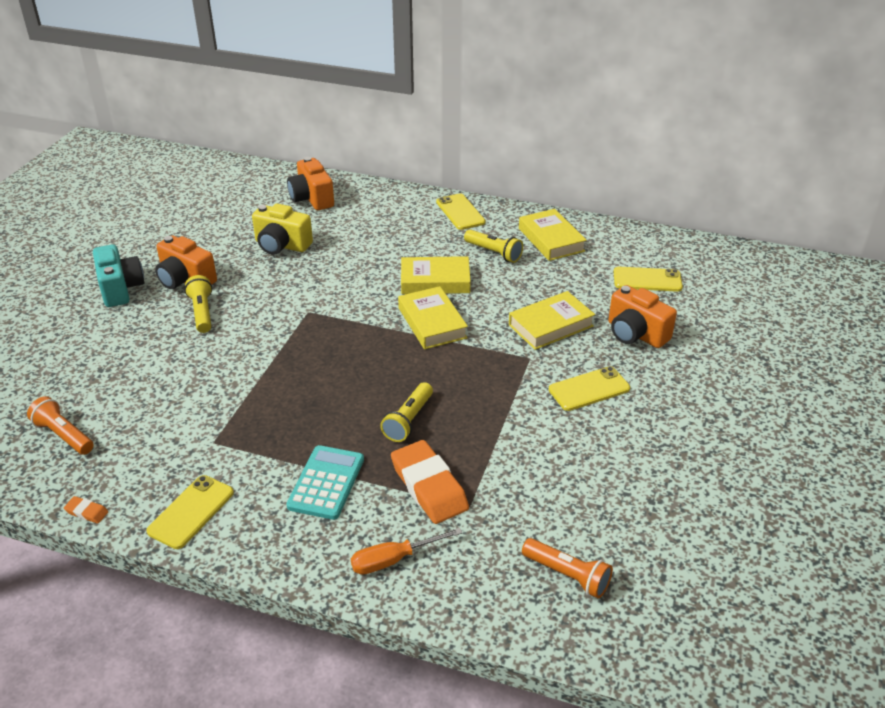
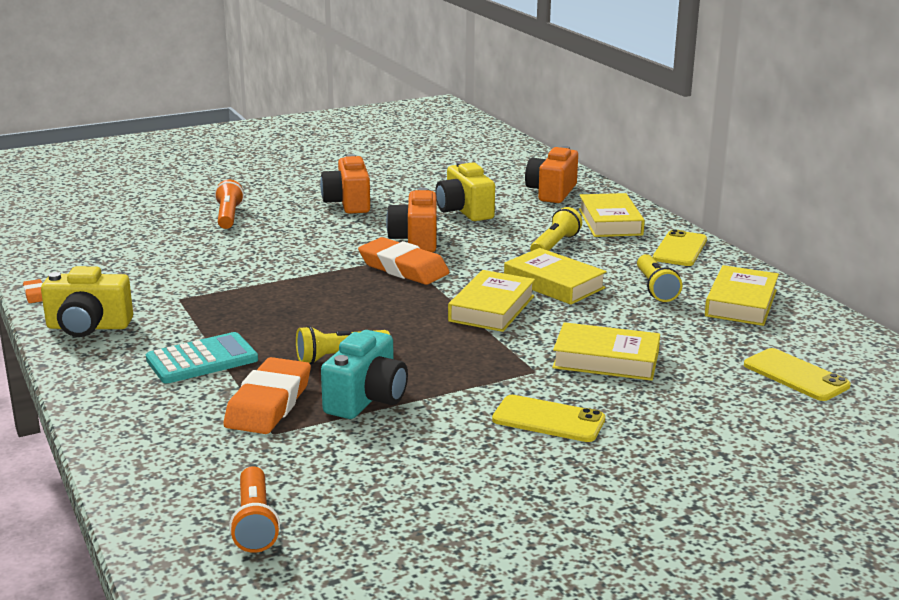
camera: 45 degrees right, 15 degrees down
(64, 435) = (102, 250): orange flashlight -> orange flashlight (228, 216)
(120, 289) = (293, 191): turquoise camera -> turquoise camera (366, 399)
(191, 512) = (88, 327): yellow phone -> yellow camera
(202, 312) = (321, 226): yellow flashlight -> yellow flashlight (554, 245)
(325, 320) = (403, 268): none -> orange eraser
(388, 208) = (610, 222): none -> yellow book
(394, 560) = (151, 429): orange screwdriver -> none
(635, 334) = (689, 407): orange camera -> orange camera (415, 240)

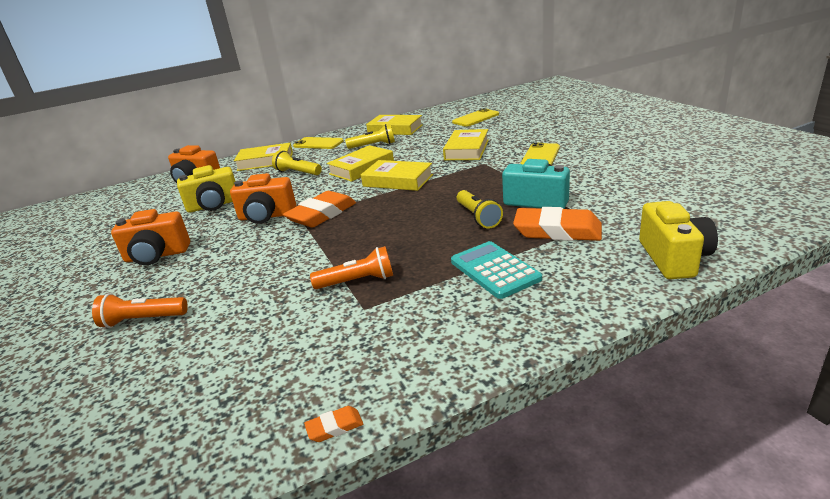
camera: 85 degrees left, 5 degrees up
(88, 327) = (432, 353): yellow camera -> yellow camera (673, 258)
(255, 523) = (707, 211): orange flashlight -> orange flashlight (357, 281)

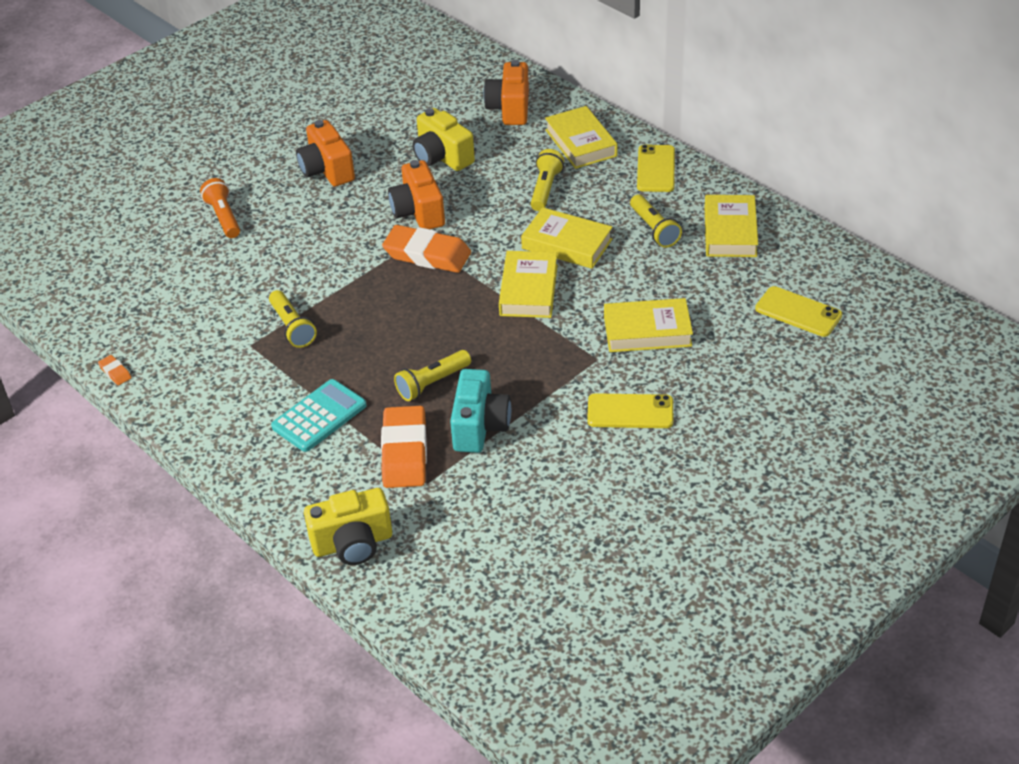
camera: 70 degrees right, 15 degrees up
(357, 281) = (292, 327): orange flashlight -> yellow flashlight

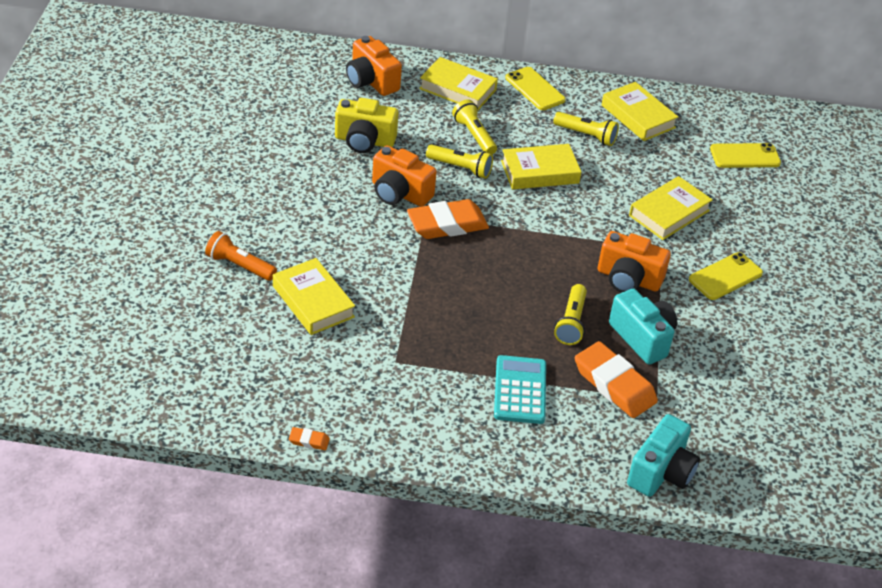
camera: 45 degrees left, 0 degrees up
(292, 327) = (412, 331): yellow flashlight -> yellow flashlight (460, 168)
(327, 170) = (281, 189): orange camera -> orange camera (628, 279)
(353, 543) = (661, 472): yellow camera -> turquoise camera
(528, 290) = (554, 219): yellow book -> yellow book (313, 301)

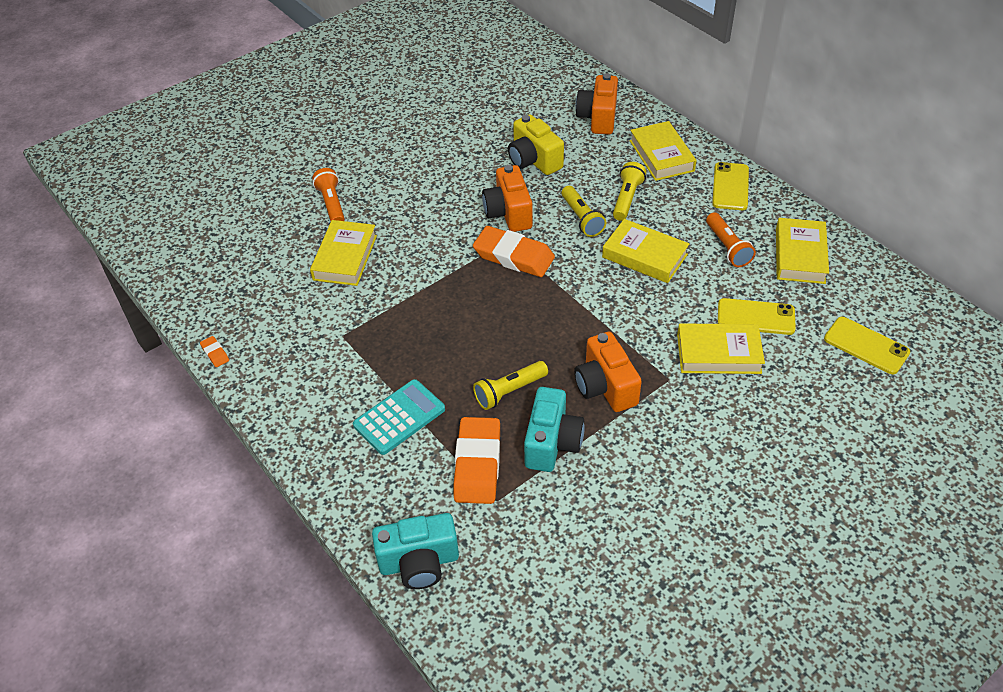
camera: 50 degrees right, 5 degrees up
(586, 135) = (727, 247): yellow flashlight -> orange flashlight
(725, 276) = (699, 440): yellow phone -> yellow phone (756, 317)

